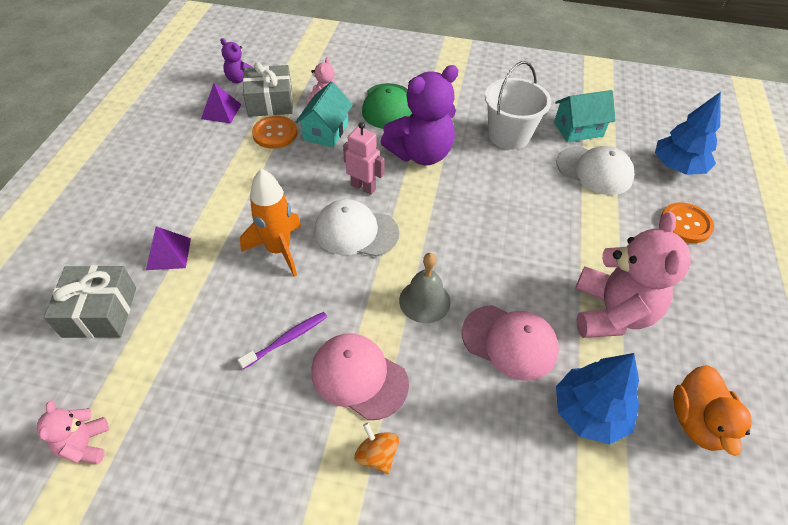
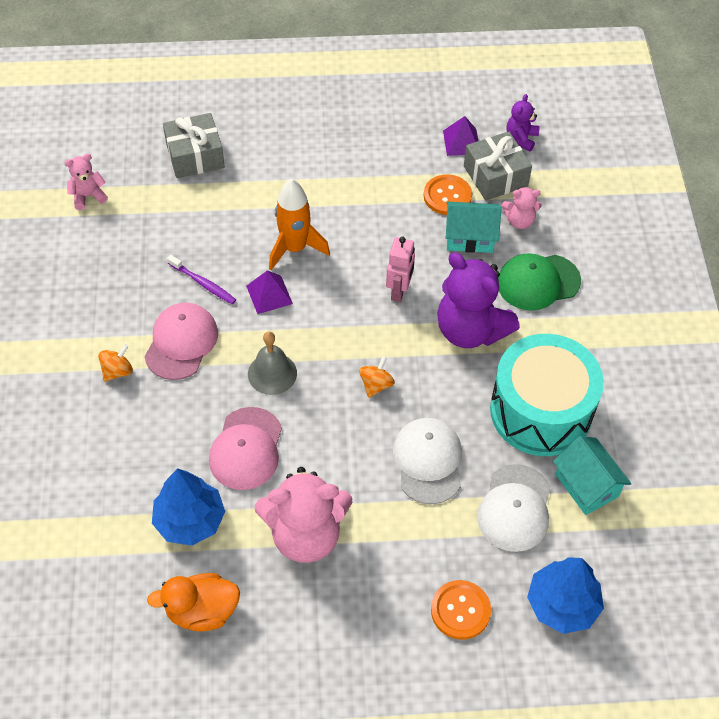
camera: 75 degrees right, 5 degrees up
(168, 253) = (265, 174): purple pyramid -> purple pyramid (269, 294)
(356, 231) = (337, 300): white cap -> white cap (428, 461)
(459, 225) = (376, 385): none -> orange spinning top
(509, 135) = (541, 411): white bucket -> turquoise drum

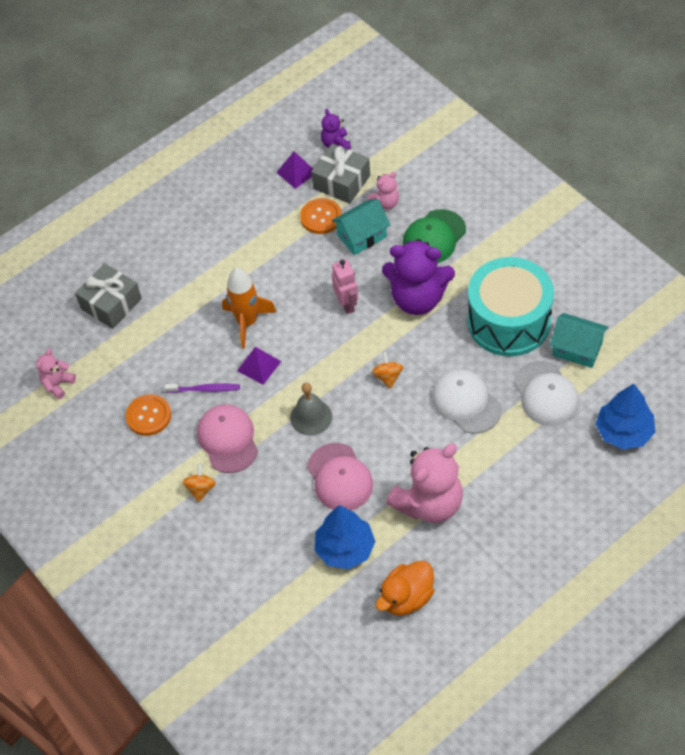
camera: 30 degrees left, 0 degrees up
(460, 610) = (567, 479): orange button -> orange button (148, 416)

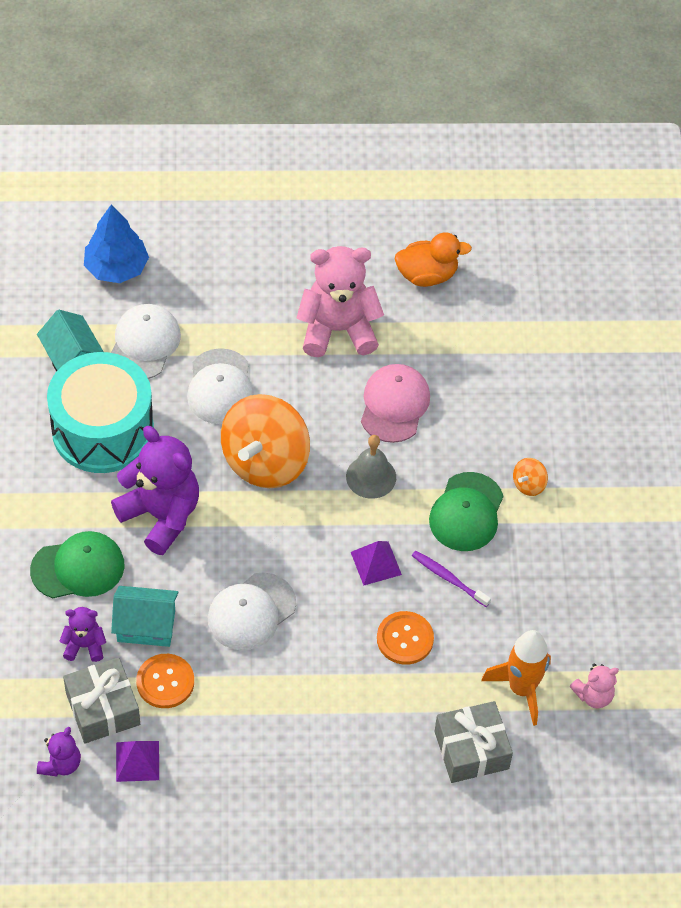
camera: 150 degrees left, 0 degrees up
(148, 416) = (525, 592): orange button -> orange button (405, 639)
(228, 439) = (466, 512): pink cap -> green cap
(247, 322) = (348, 618): orange rocket -> orange rocket (521, 689)
(308, 285) = (251, 612): none -> white cap
(345, 548) = (443, 345): blue tree -> none
(347, 304) = (233, 562): pink robot -> none
(385, 203) = (84, 645): pink teddy bear -> purple teddy bear
(388, 377) = (265, 461): orange spinning top -> orange spinning top, size x2.48

